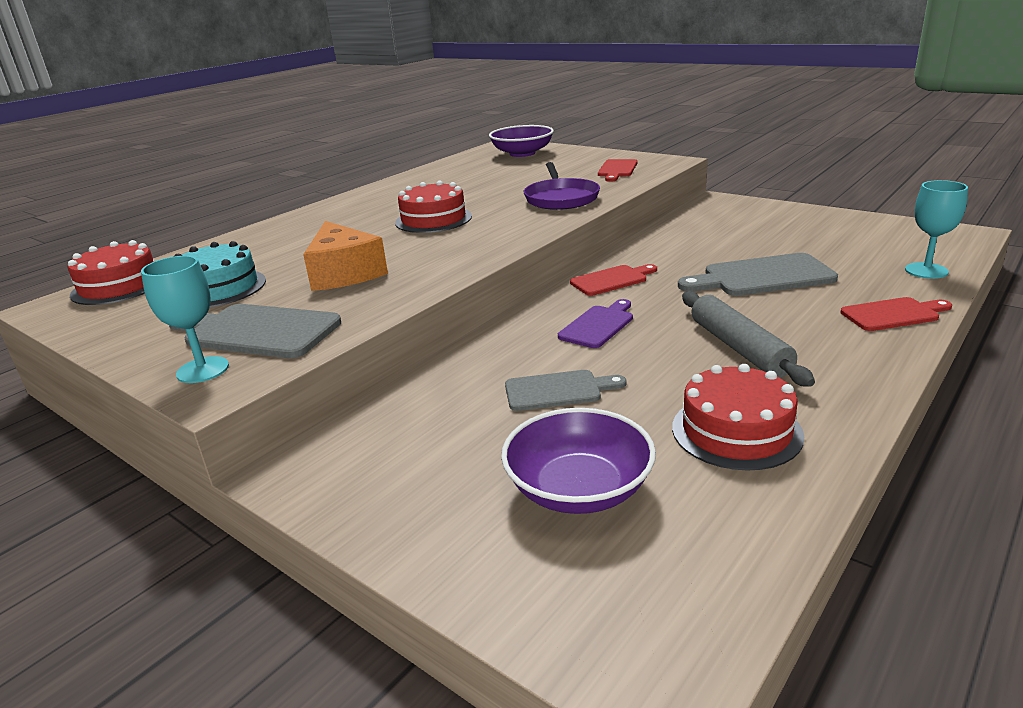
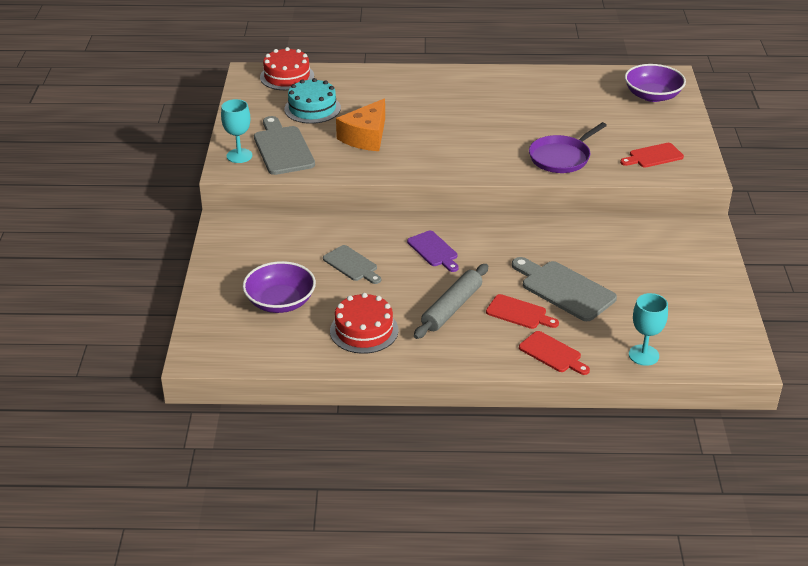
camera: 50 degrees right, 10 degrees up
(433, 219) = (472, 125): red cake -> none
(598, 325) = (433, 250): purple cutting board -> purple cutting board turned 60 degrees clockwise
(612, 280) = (500, 232): red cutting board -> red cutting board (519, 313)

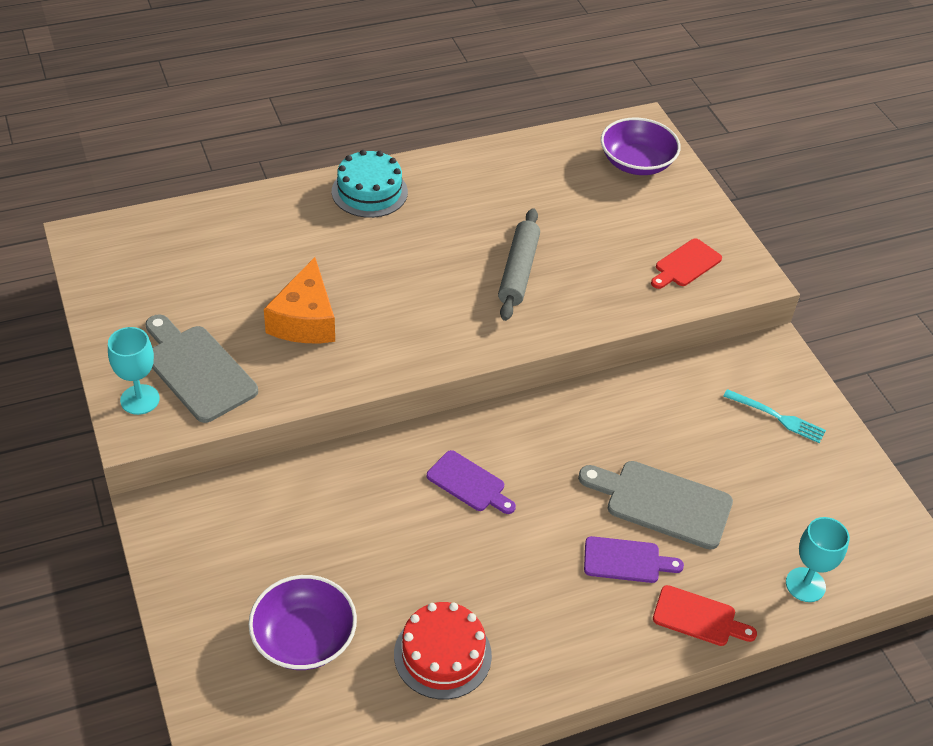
camera: 25 degrees left, 10 degrees up
(287, 76) = (141, 233): red cake -> none
(312, 108) = (205, 285): turquoise cake -> turquoise cake (369, 192)
(352, 265) = (372, 540): grey cutting board -> none
(452, 308) = (538, 578): grey rolling pin -> grey rolling pin (518, 271)
(519, 313) = (626, 561): red cutting board -> purple cutting board
(561, 157) = (577, 294): purple pan -> none
(682, 263) = (778, 417): none -> turquoise fork

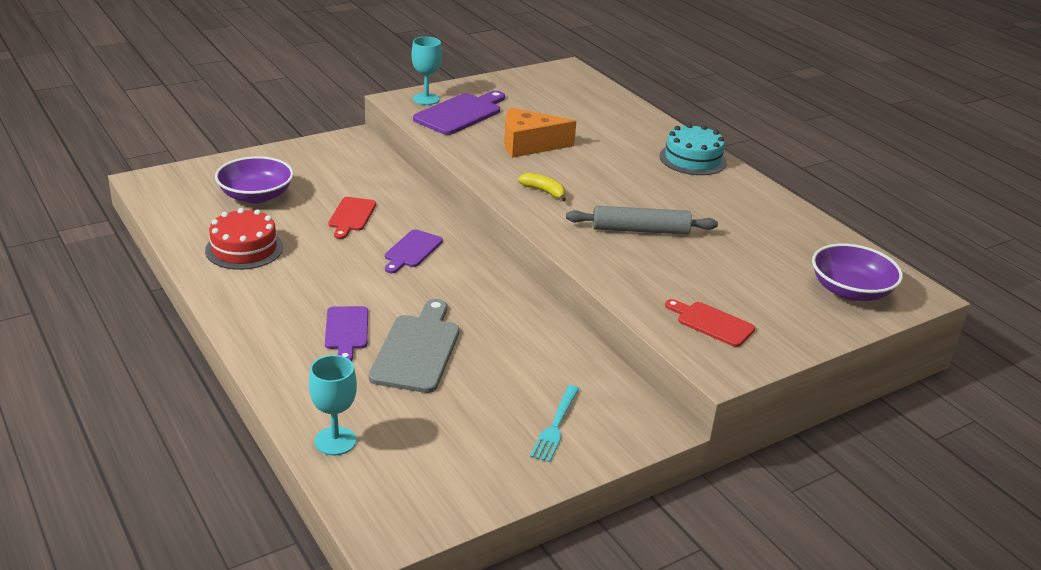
camera: 80 degrees right, 15 degrees down
(197, 370) = (460, 113): grey cutting board -> purple cutting board
(425, 329) = (544, 191): none -> yellow banana
(698, 617) = (289, 372): red cutting board -> red cutting board (351, 216)

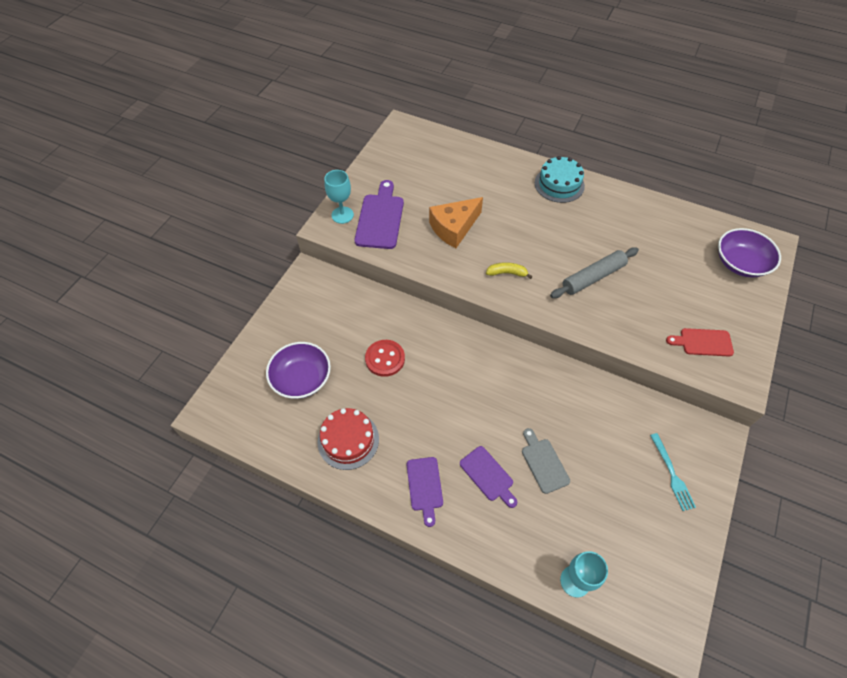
camera: 30 degrees left, 25 degrees up
(351, 216) = (385, 359): red cutting board -> red button
(412, 250) = (454, 369): purple cutting board -> purple cutting board (424, 486)
(417, 350) = (543, 463): grey cutting board -> grey cutting board, size x0.62

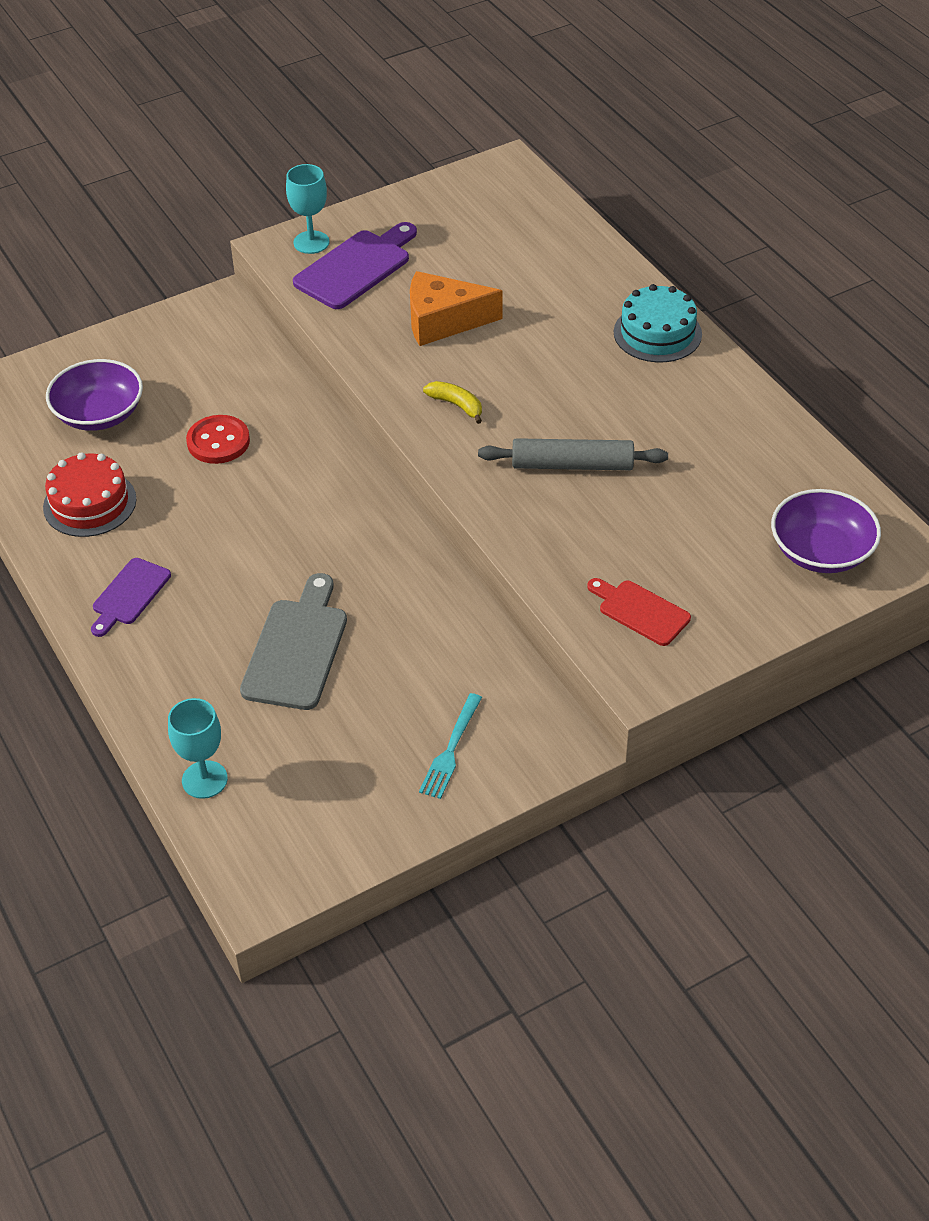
camera: 35 degrees right, 10 degrees down
(488, 475) = (215, 624): purple cutting board -> none
(543, 463) = (297, 649): grey cutting board -> grey cutting board, size x1.61

